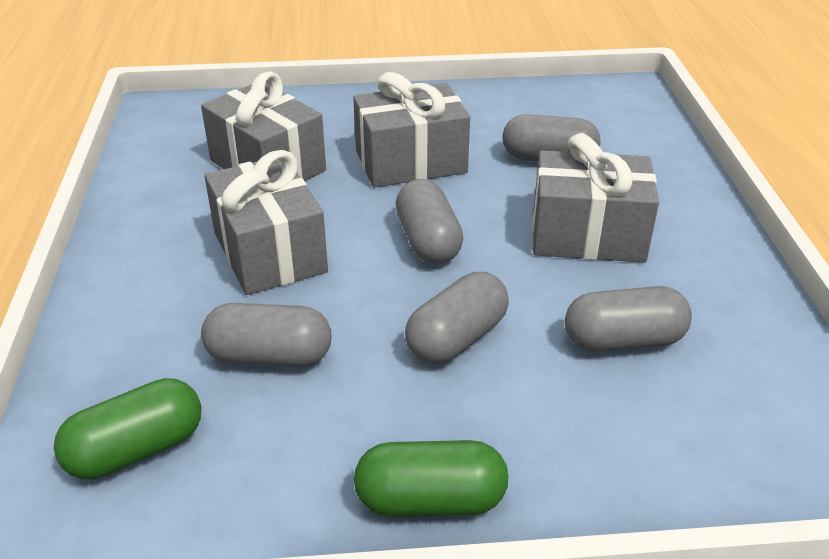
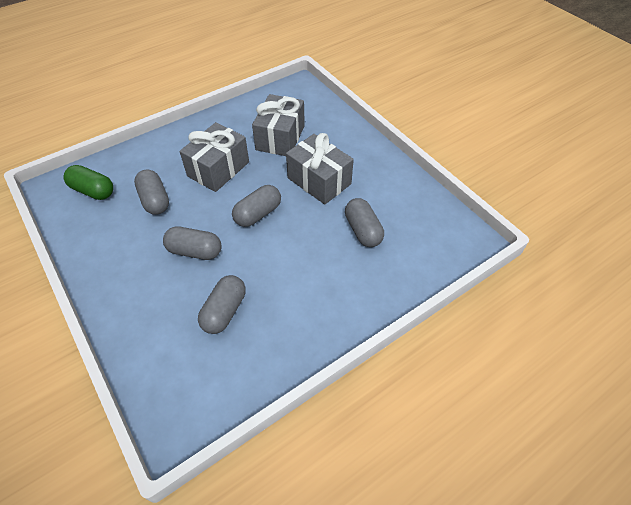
camera: 60 degrees right, 15 degrees up
(430, 500) = (99, 280): green capsule -> none
(587, 235) = (302, 270): grey gift -> none
(623, 341) = (224, 311): grey capsule -> grey capsule turned 60 degrees clockwise

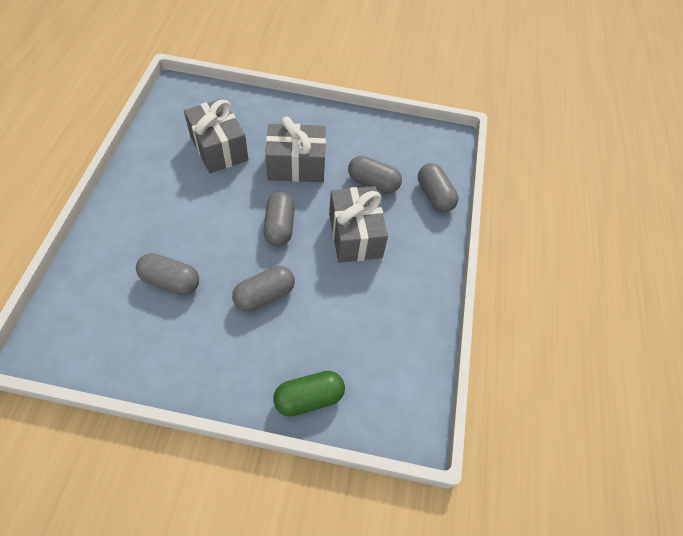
camera: 50 degrees left, 5 degrees up
(93, 191) = (92, 318): green capsule -> green capsule (309, 398)
(218, 169) = (196, 212): grey gift -> grey gift (355, 235)
(224, 311) = (346, 320): grey capsule -> grey capsule (434, 195)

